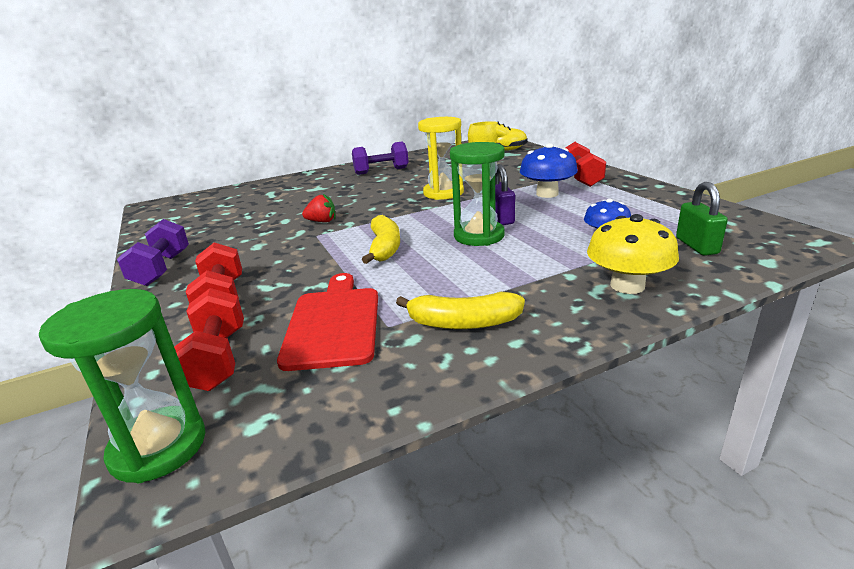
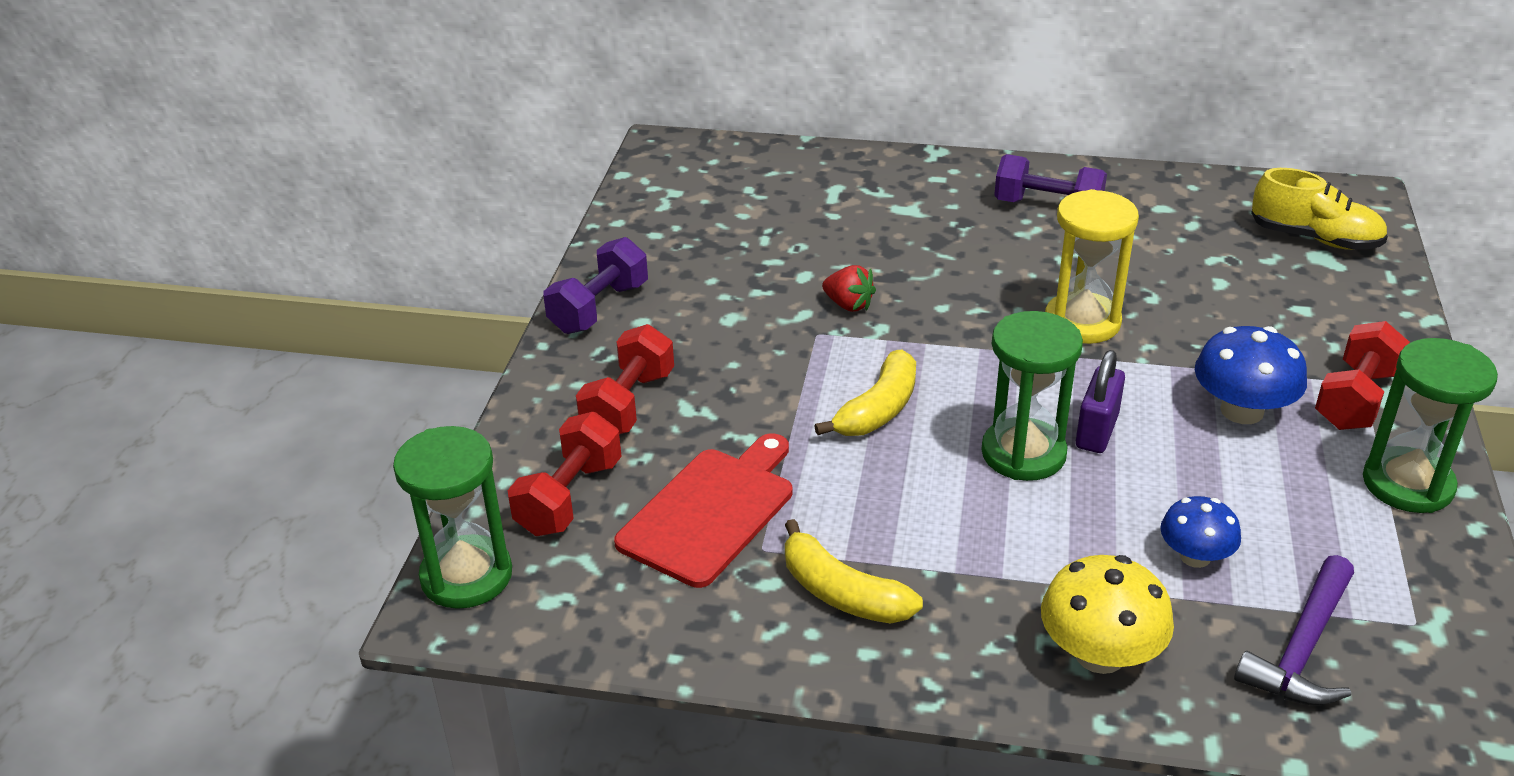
camera: 35 degrees right, 10 degrees up
(638, 190) = (1407, 484): none -> green hourglass
(696, 246) = (1302, 648): green padlock -> purple hammer

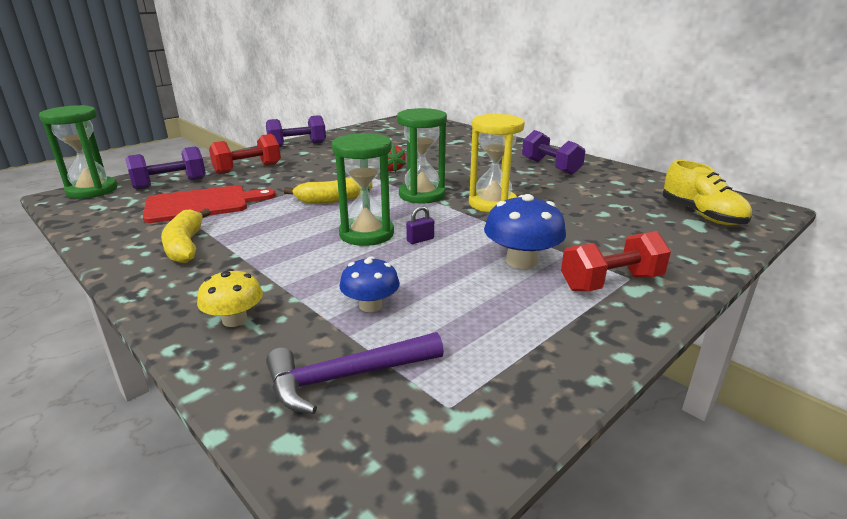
camera: 35 degrees right, 10 degrees down
(569, 497) = (170, 184): red dumbbell -> purple dumbbell
(1096, 431) = (420, 240): purple padlock -> purple padlock, size x0.56
(1100, 654) = (235, 319): yellow mushroom -> yellow mushroom, size x0.65
(1407, 484) = (579, 334): green hourglass -> green hourglass (422, 195)

